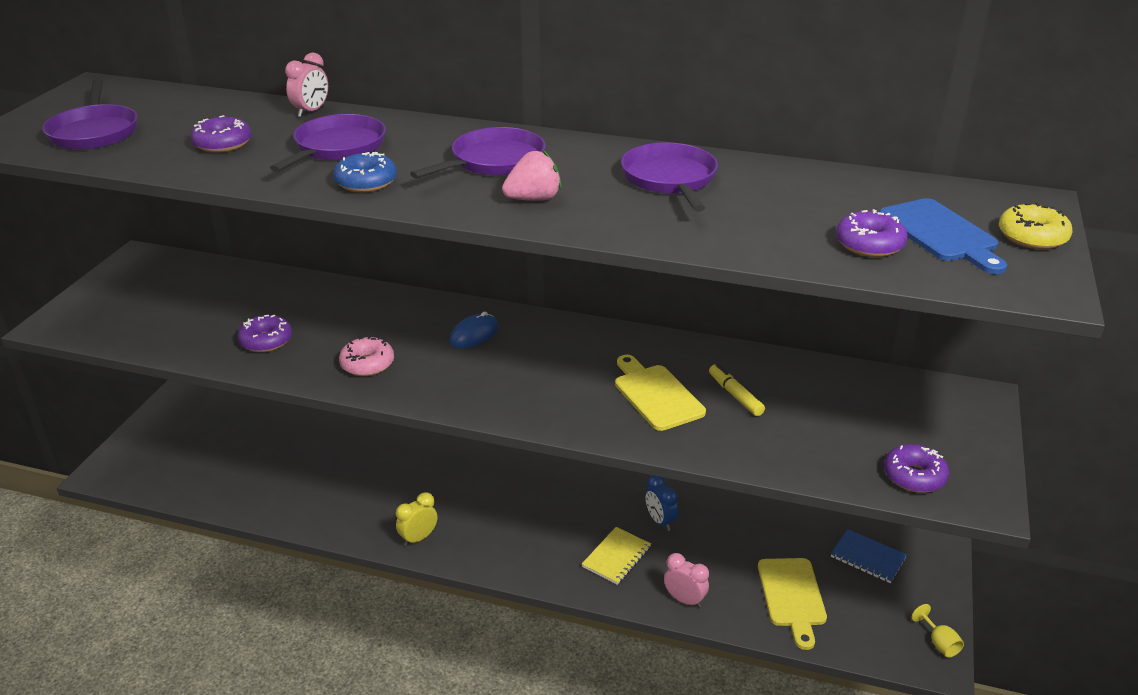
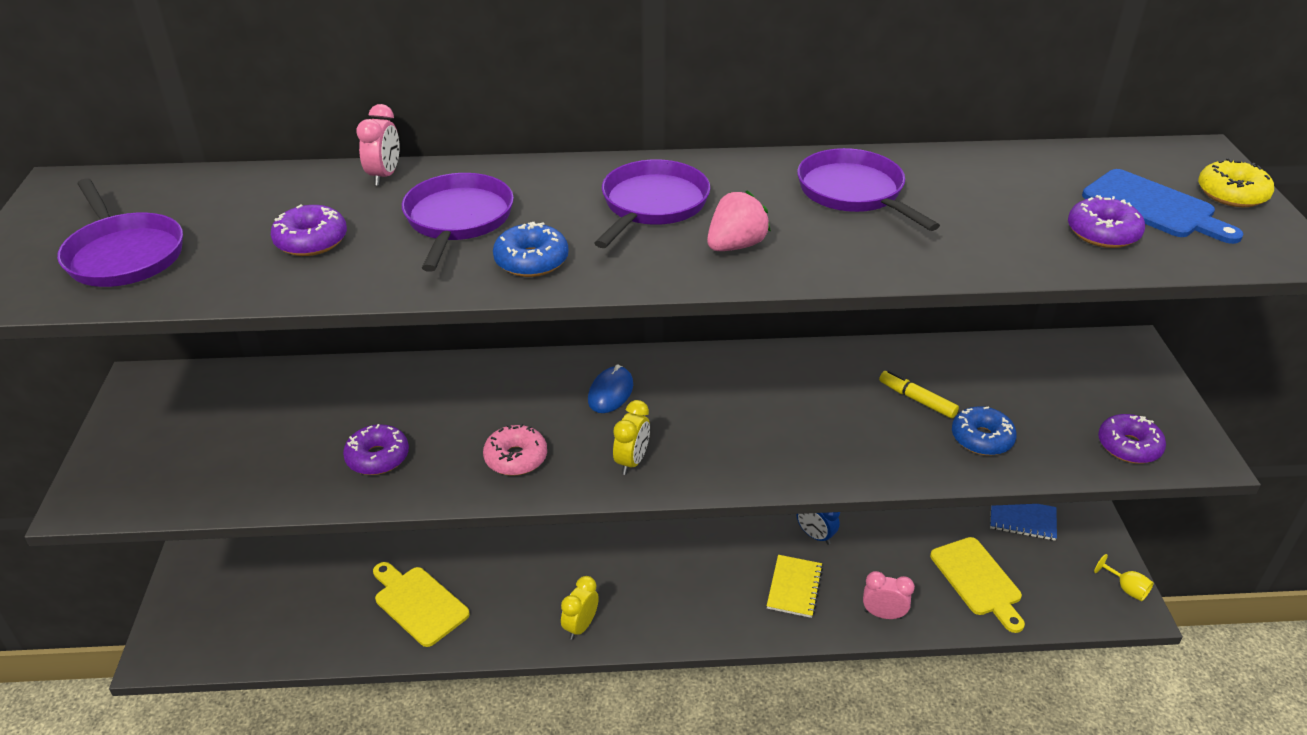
camera: 20 degrees left, 5 degrees up
(456, 387) = (632, 461): none -> yellow clock
(656, 395) = (841, 418): yellow cutting board -> yellow cutting board (418, 603)
(773, 438) = (981, 439): none -> blue donut

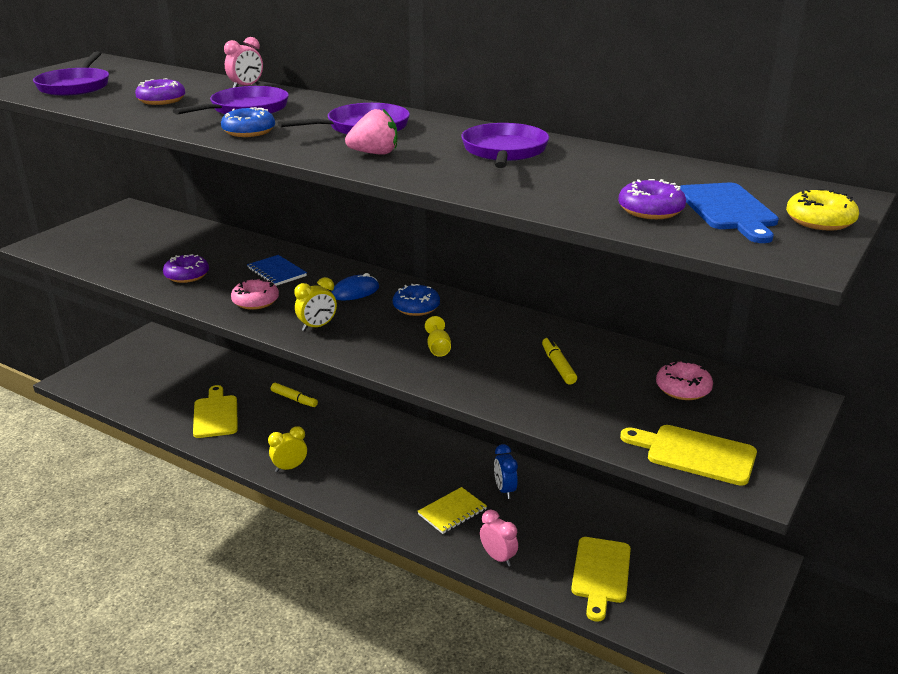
camera: 35 degrees right, 10 degrees down
(490, 536) = (294, 399): none -> yellow marker
(981, 439) = (575, 403): blue donut -> blue donut (416, 307)
(1022, 519) = (690, 554): blue notebook -> blue notebook (276, 272)
(1040, 376) = (683, 389): none -> pink donut
(1126, 588) = (730, 641): yellow goblet -> yellow goblet (438, 348)
(1128, 446) = (695, 454): purple donut -> yellow cutting board

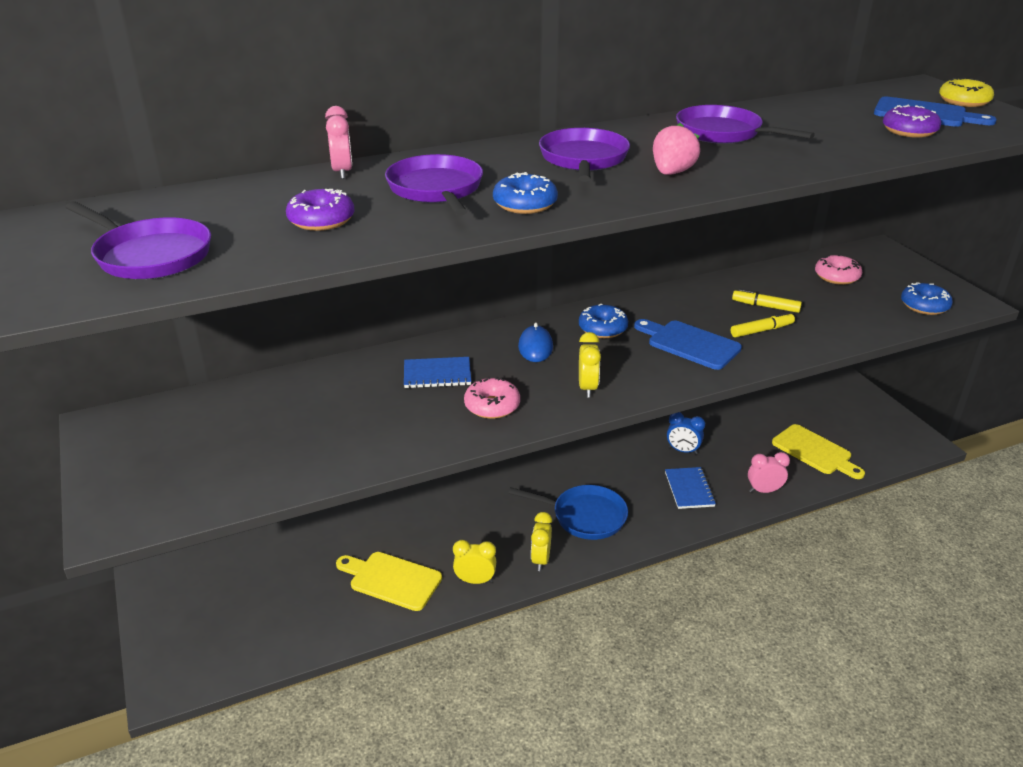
camera: 55 degrees left, 5 degrees up
(187, 275) = (372, 431): purple donut -> none
(242, 448) = (475, 580): none -> yellow clock
(294, 399) = (424, 514): yellow marker -> yellow marker (761, 330)
(360, 469) = (585, 516): none -> blue pan
(438, 348) = (689, 344): yellow goblet -> blue cutting board
(452, 512) = (689, 489): yellow notebook -> blue notebook
(695, 454) = (924, 306): yellow cutting board -> blue donut

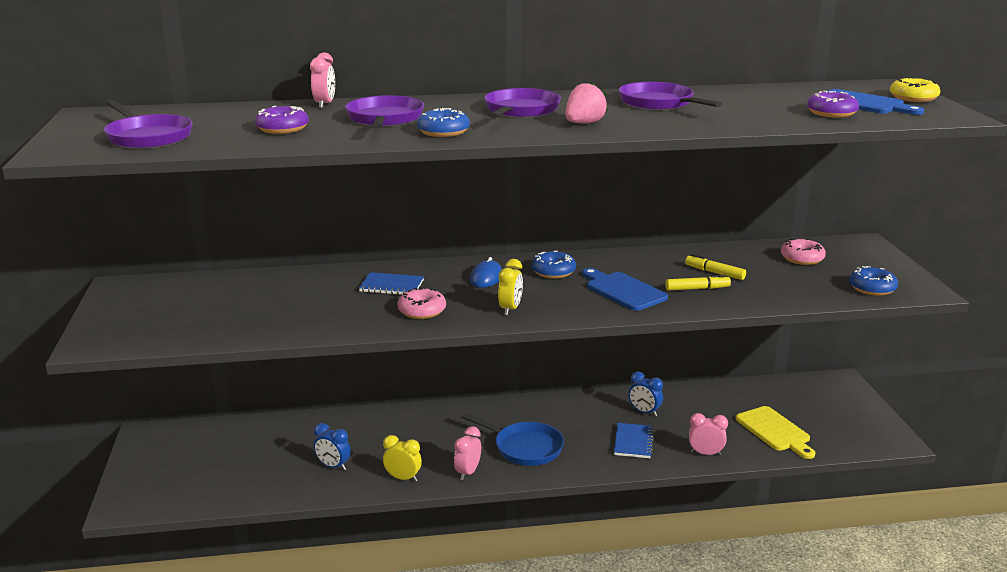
camera: 15 degrees right, 10 degrees down
(391, 580) = (333, 466): yellow cutting board -> blue clock
(541, 560) = (468, 472): yellow clock -> pink clock

